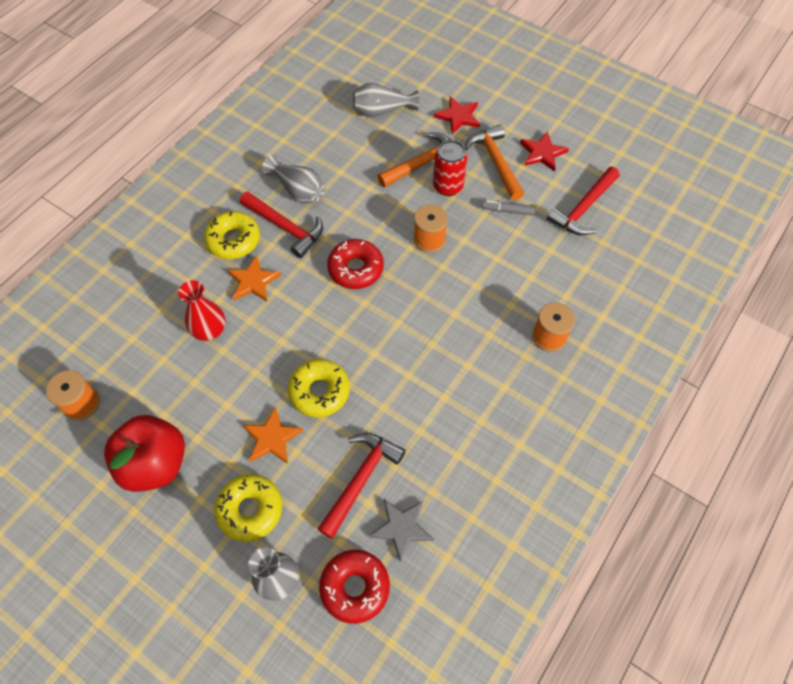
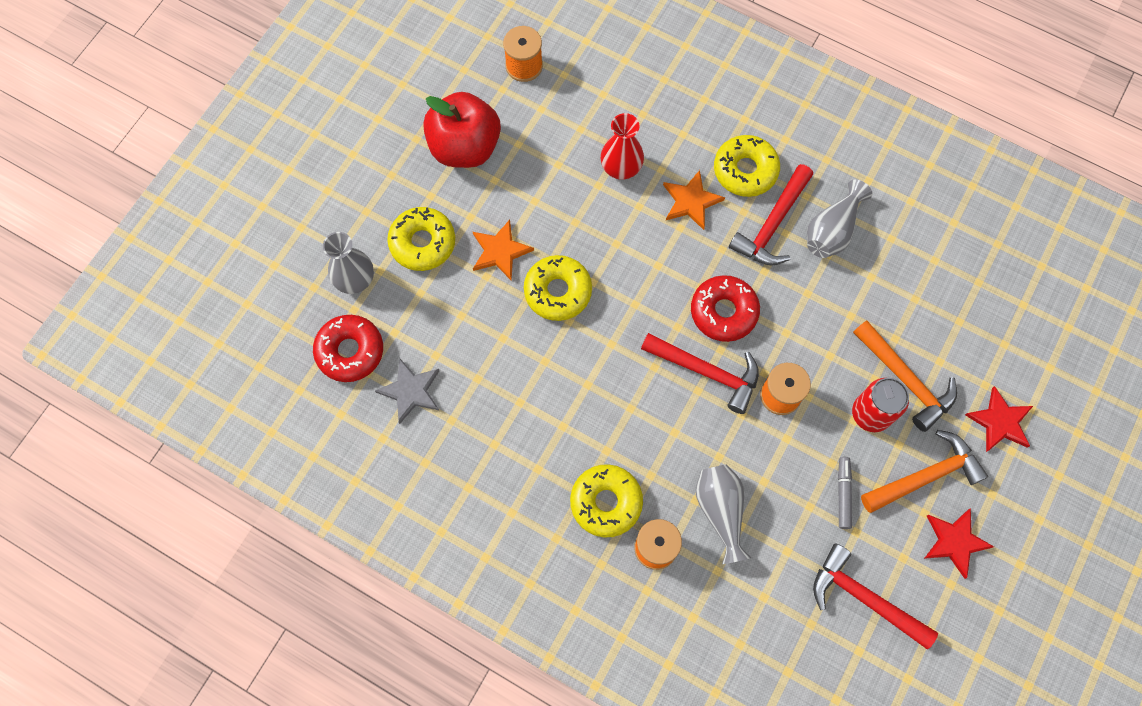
camera: 85 degrees right, 10 degrees up
(361, 479) = (460, 345): red hammer -> red hammer (706, 372)
(382, 111) = (988, 318): grey vase -> grey vase (720, 511)
(511, 369) = (606, 502): none -> yellow donut

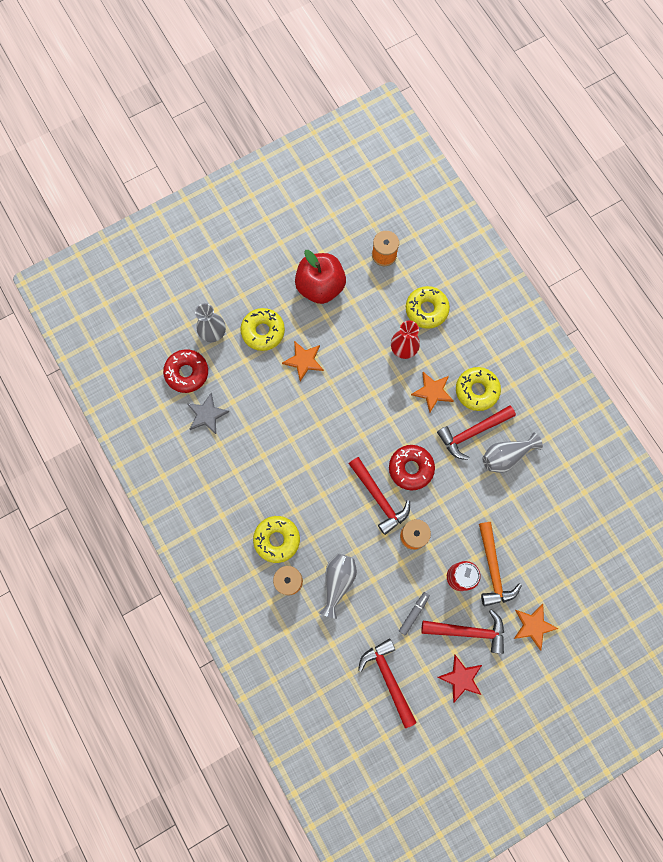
camera: 30 degrees right, 5 degrees up
(558, 291) = (322, 403): yellow donut -> yellow donut (426, 309)
(925, 476) = (468, 631): orange hammer -> red hammer
(1000, 422) = (533, 626): red star -> orange star

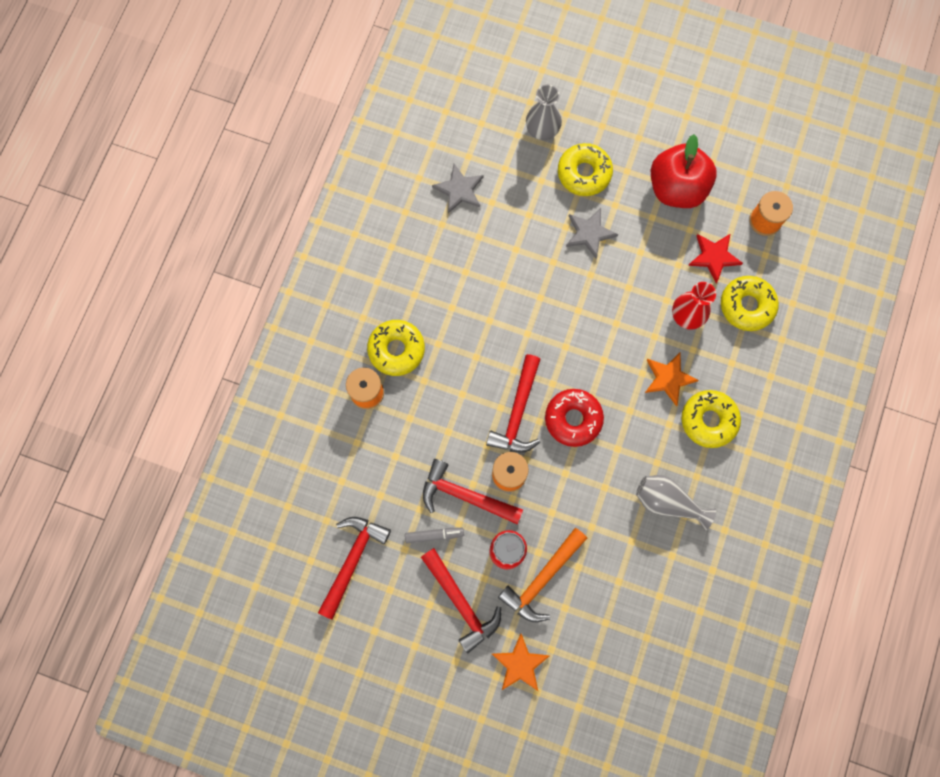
camera: 50 degrees right, 0 degrees up
(187, 373) = (483, 139): red donut -> none
(304, 361) = (589, 233): orange star -> grey star
(338, 582) = (404, 439): grey vase -> none
(461, 678) = (410, 631): red star -> red star (714, 257)
(472, 432) = (662, 450): red hammer -> red hammer (465, 495)

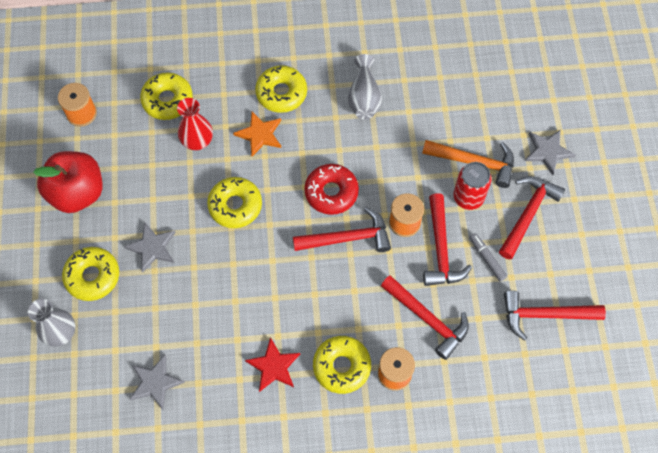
camera: 115 degrees left, 10 degrees down
(402, 447) = (427, 319): none -> red hammer
(520, 664) = (548, 151): orange star -> grey star
(599, 323) = (235, 206): none -> yellow donut
(714, 257) = (132, 140): red star -> red star (273, 366)

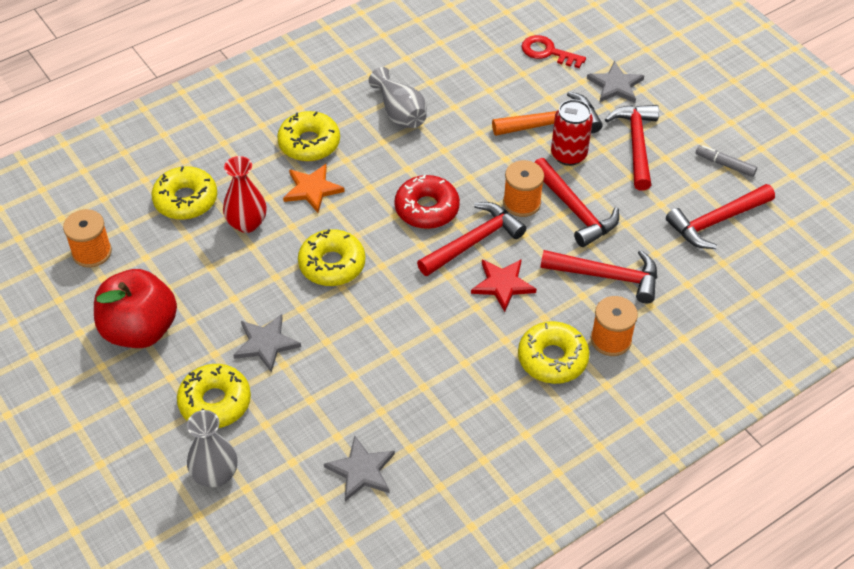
camera: 30 degrees left, 15 degrees down
(273, 366) = (481, 392): red star -> red star (502, 285)
(487, 259) = (625, 199): grey marker -> grey marker (725, 164)
(513, 95) = (547, 52): none -> red key

